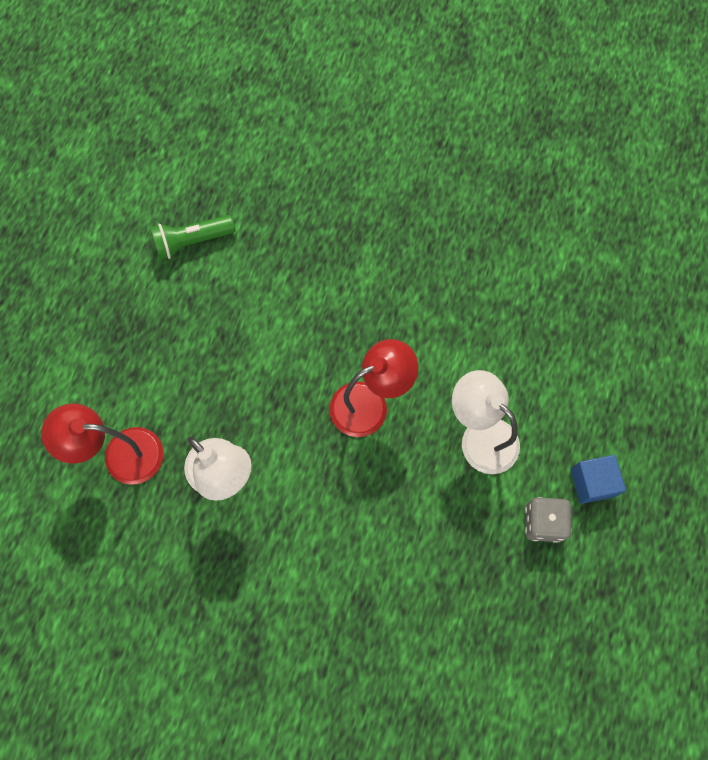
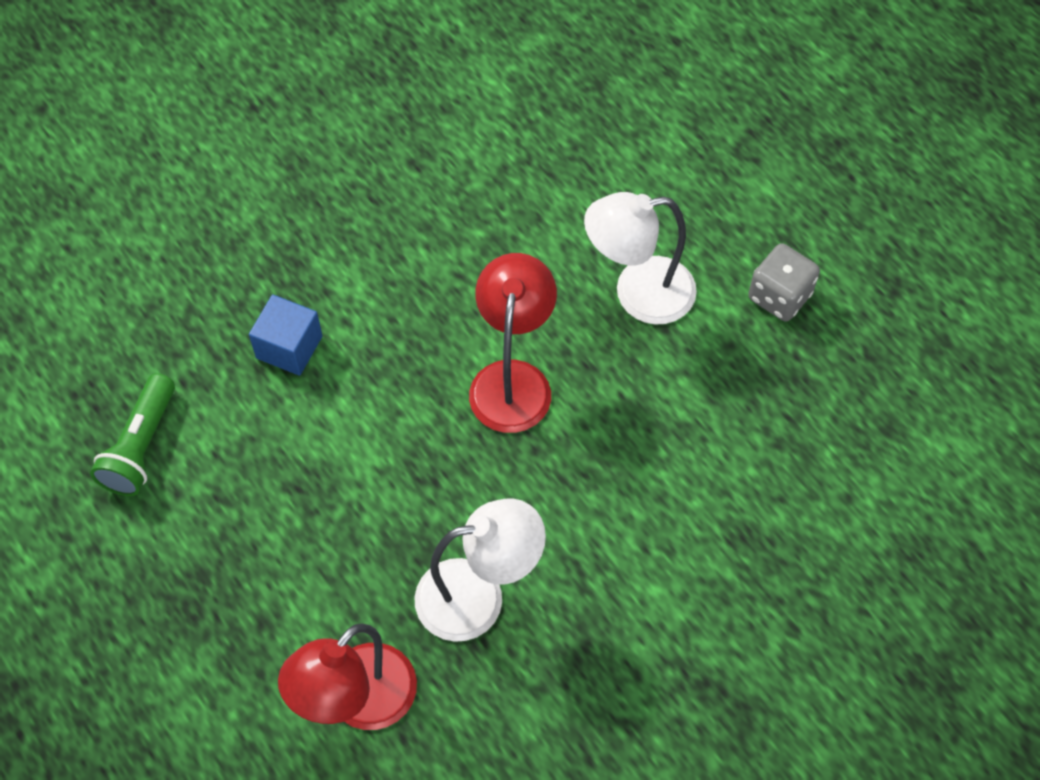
camera: 55 degrees left, 10 degrees down
(592, 482) = (770, 222): blue cube -> blue cube (289, 347)

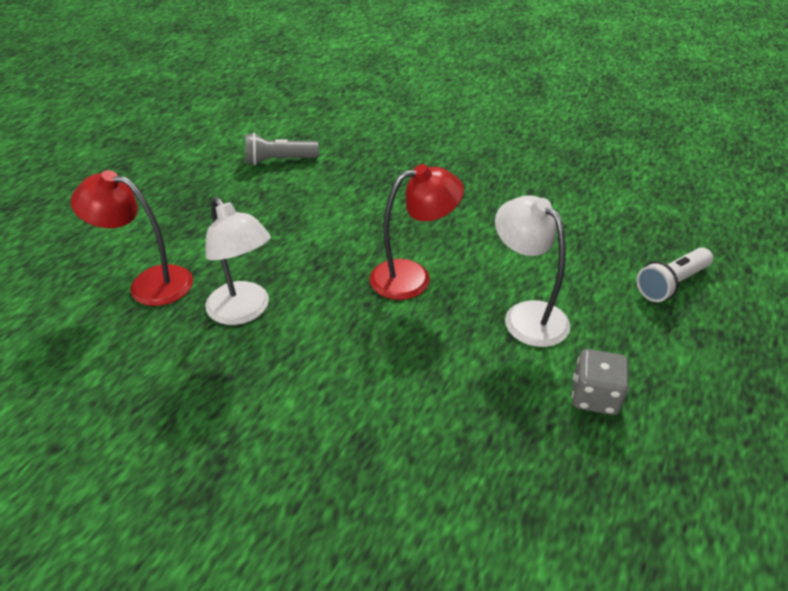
camera: 65 degrees right, 20 degrees down
(141, 446) = (279, 161): green flashlight -> grey flashlight
(289, 347) = (371, 186): blue cube -> none
(661, 126) = (671, 284): none -> white flashlight

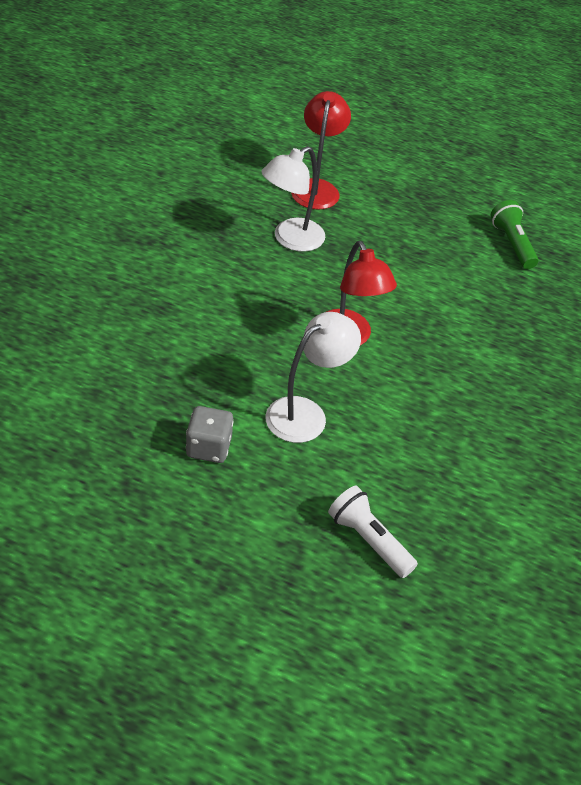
camera: 80 degrees right, 5 degrees up
(279, 161) = (512, 244): grey flashlight -> green flashlight

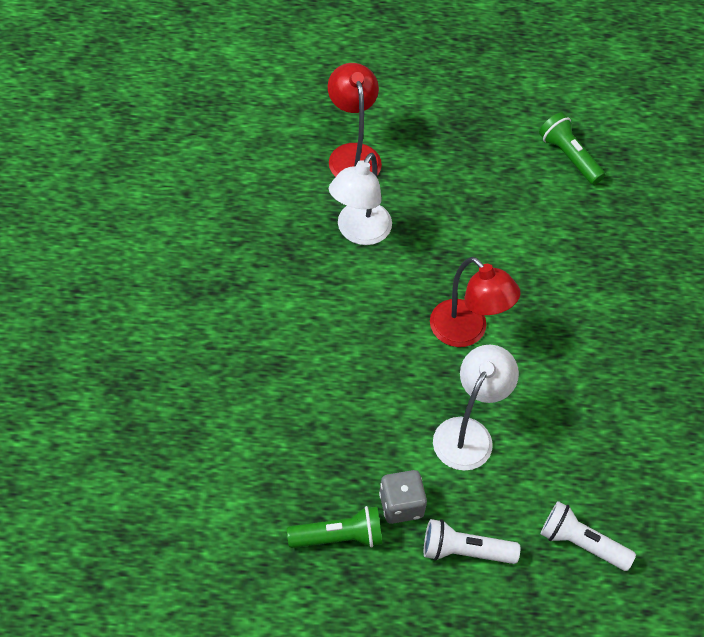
camera: 20 degrees left, 10 degrees up
(135, 452) = (338, 537): none -> green flashlight
(248, 506) = (465, 551): none -> white flashlight

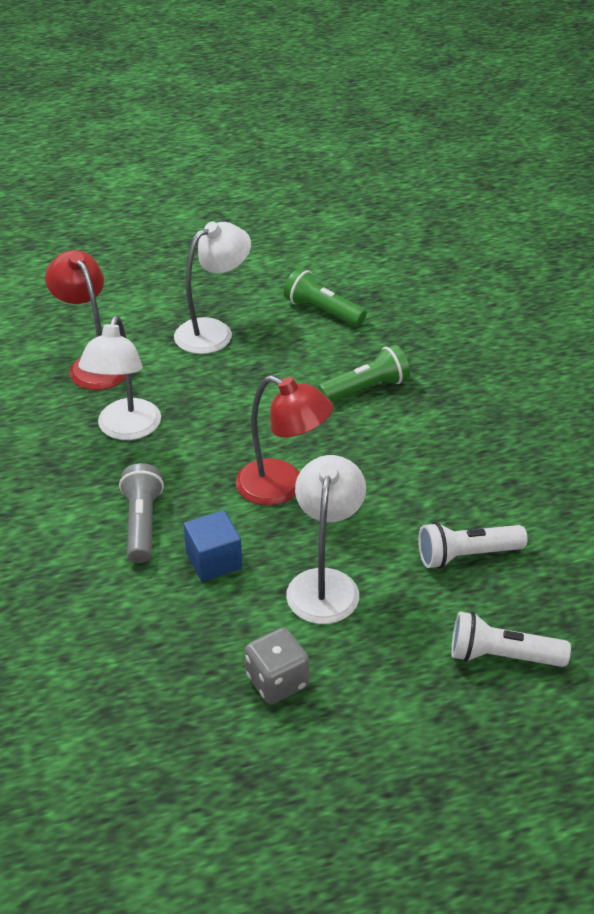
camera: 15 degrees left, 15 degrees down
(338, 537) = (215, 740): green flashlight -> green flashlight (365, 388)
(343, 329) = (142, 523): none -> grey flashlight
(388, 383) = (214, 560): none -> blue cube
(465, 150) = (213, 331): none -> white lamp
(465, 551) = (373, 707): white flashlight -> white flashlight (466, 555)

